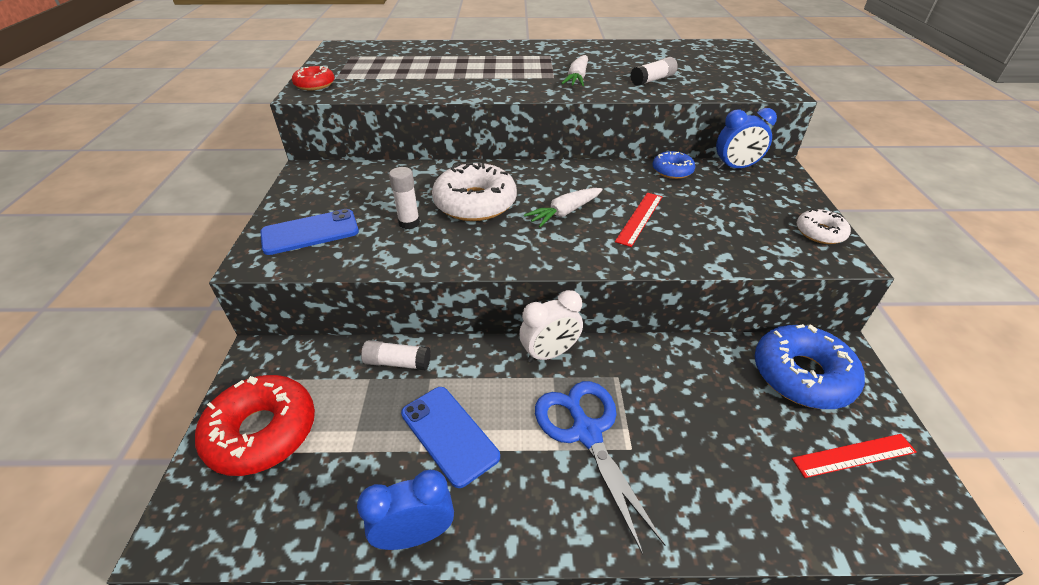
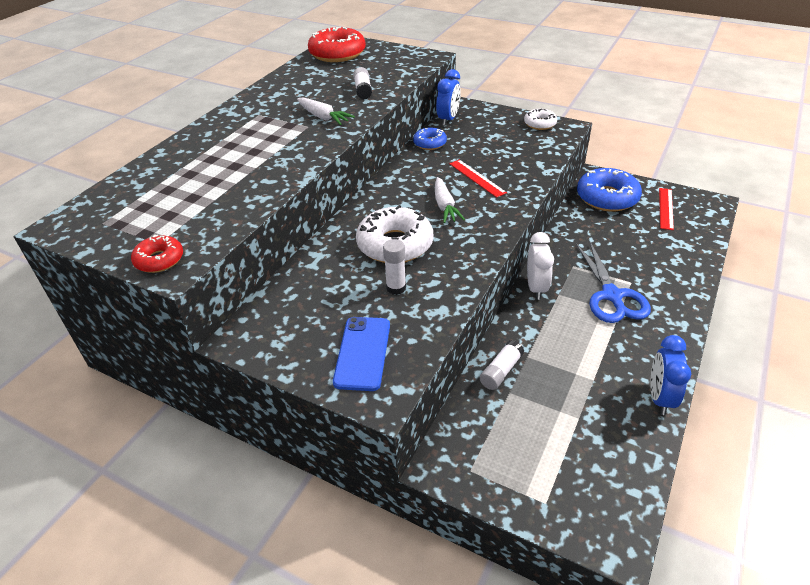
camera: 60 degrees left, 0 degrees up
(262, 432) = (535, 472): red donut -> red donut (337, 54)
(449, 434) = (586, 360): blue phone -> none
(586, 432) = (612, 296): blue scissors -> blue scissors turned 105 degrees counterclockwise

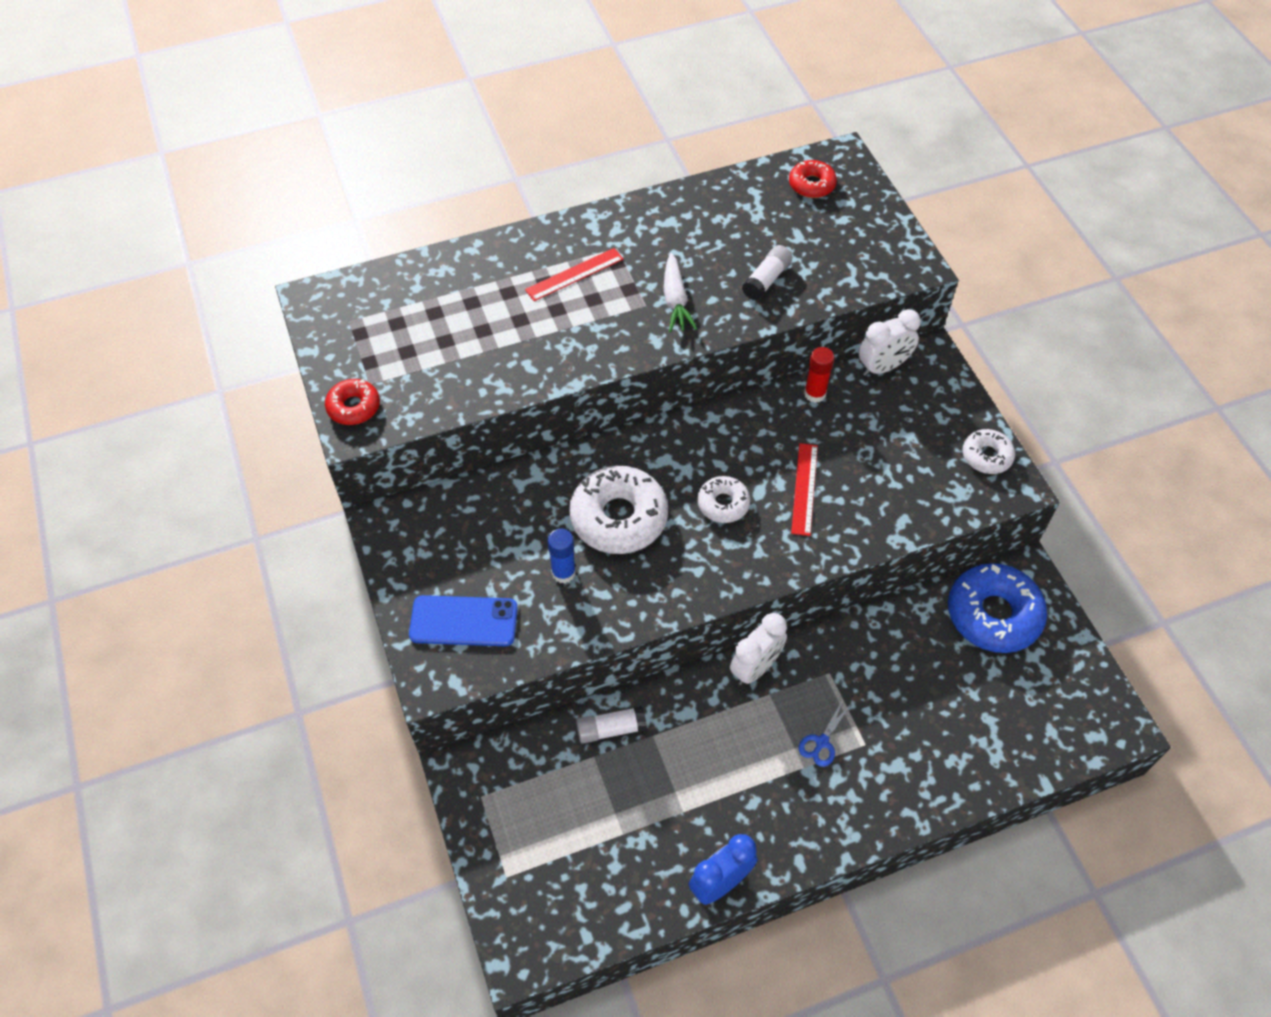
camera: 40 degrees right, 15 degrees up
(337, 54) = (811, 185): red donut -> red donut, size x0.54
(363, 353) = (463, 621): blue phone -> blue phone turned 45 degrees clockwise
(396, 288) = (563, 572): white glue stick -> blue glue stick
(429, 143) = (815, 394): blue donut -> red glue stick
(445, 206) = (723, 504): white carrot -> white donut
(448, 119) = (882, 367): blue clock -> white clock
(612, 296) = (822, 742): blue scissors -> blue scissors, size x0.46
(665, 208) = (1046, 686): red ruler -> red ruler (574, 274)

